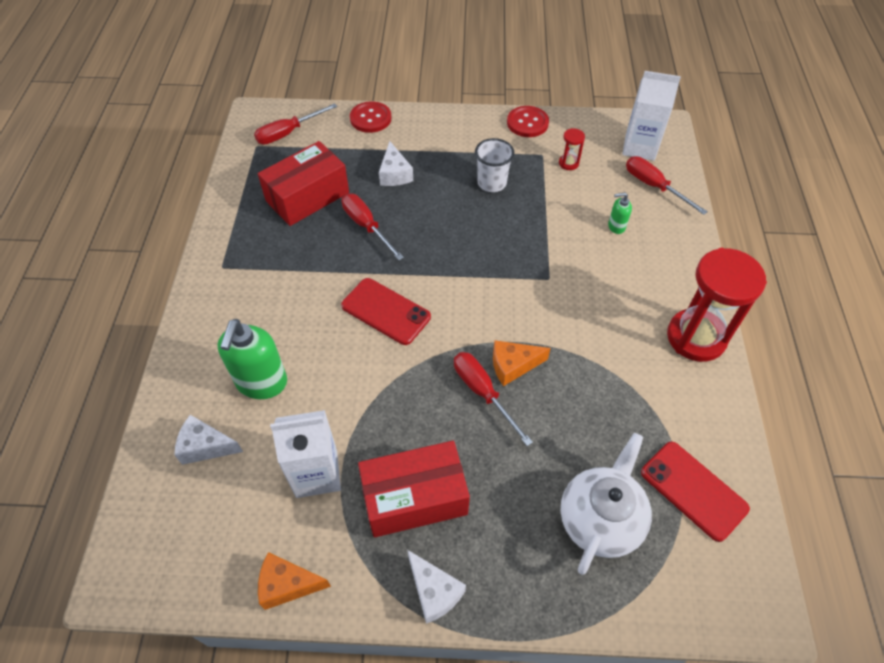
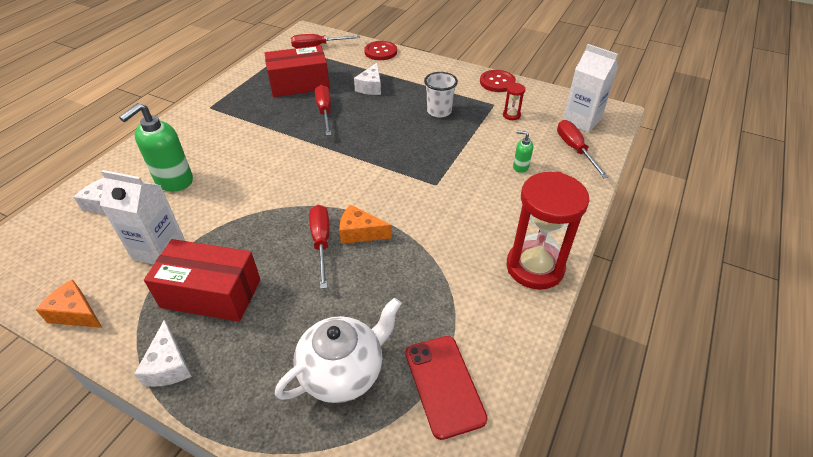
camera: 25 degrees right, 10 degrees down
(386, 311) = (294, 166): red phone -> none

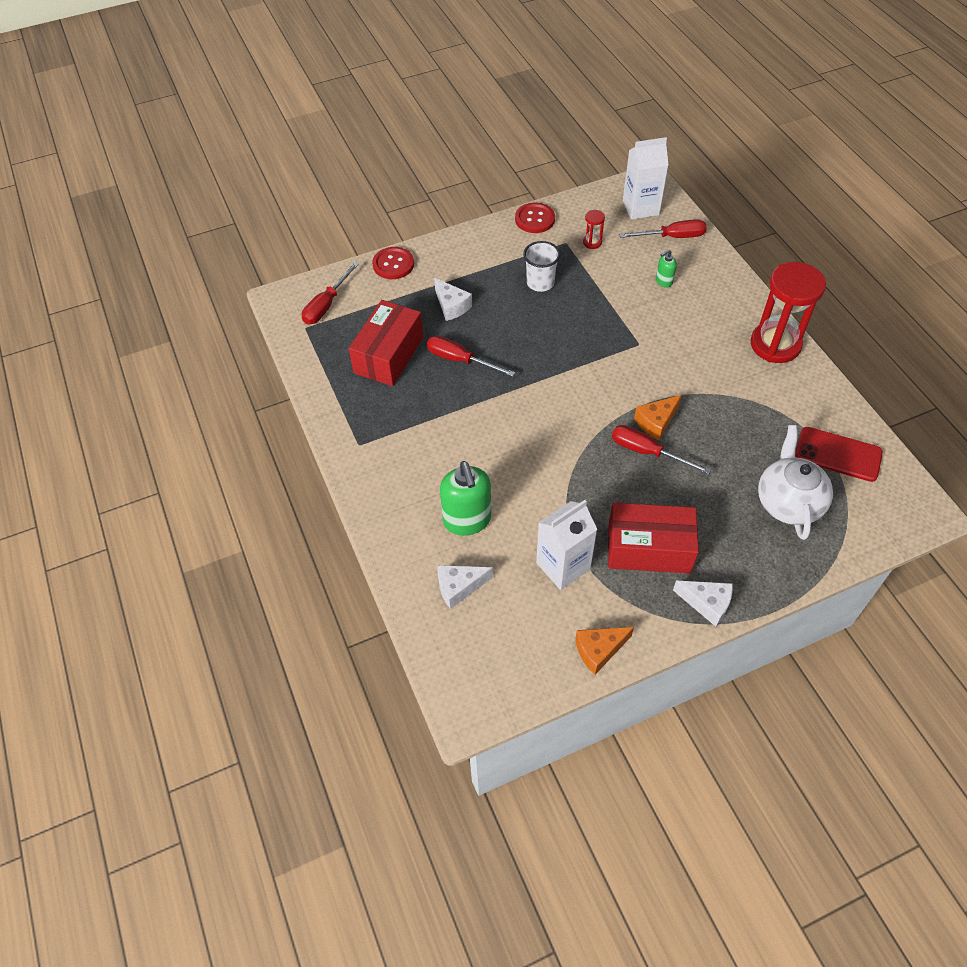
camera: 50 degrees left, 10 degrees up
(211, 293) = (649, 549): red box -> red box turned 45 degrees clockwise
(575, 149) = (672, 237): red screwdriver -> red screwdriver turned 150 degrees clockwise

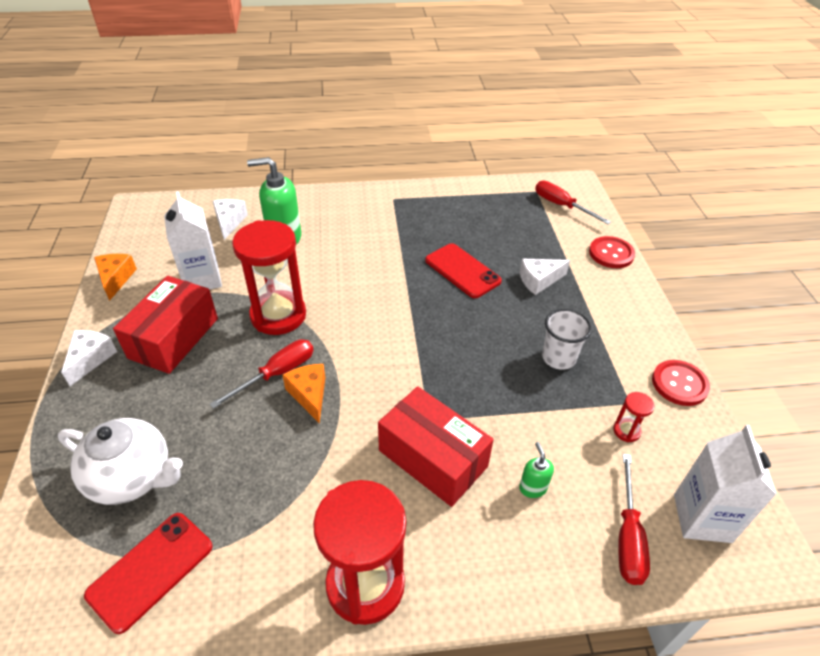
camera: 105 degrees right, 10 degrees down
(389, 355) = (486, 230): red box -> red box (433, 458)
(460, 360) = (462, 271): red screwdriver -> red phone
(581, 478) = (278, 315): none -> red hourglass
(707, 604) = (90, 359): white cheese -> white cheese turned 150 degrees clockwise

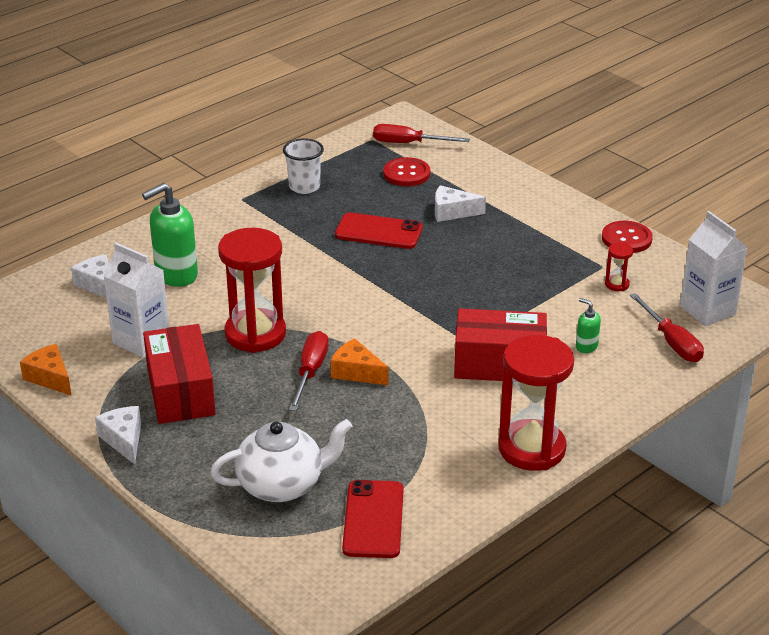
camera: 35 degrees left, 10 degrees down
(539, 280) = (452, 212): white cheese -> white cheese turned 60 degrees clockwise
(558, 358) = (524, 260): white cup -> white cup (304, 187)
(611, 253) = (490, 167): red button -> red button (406, 174)

